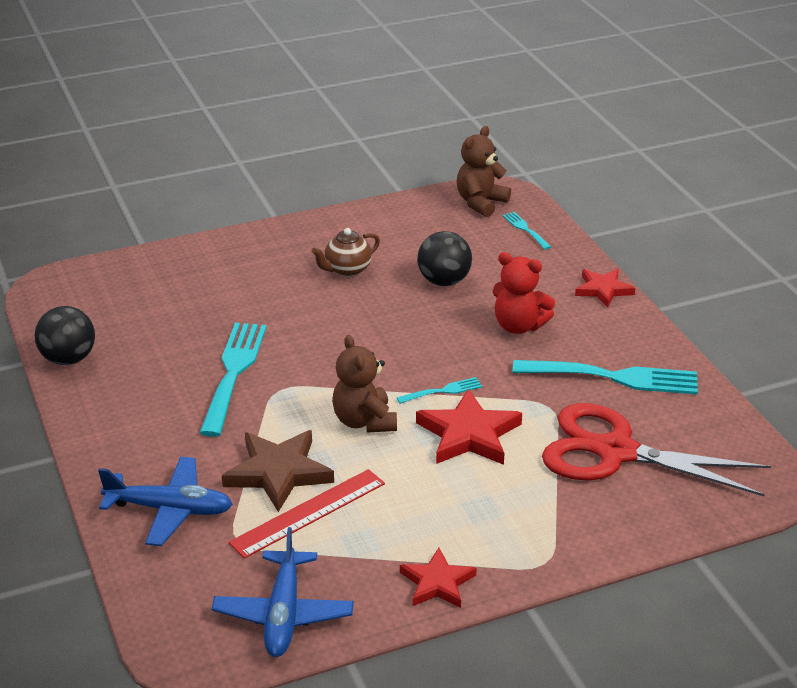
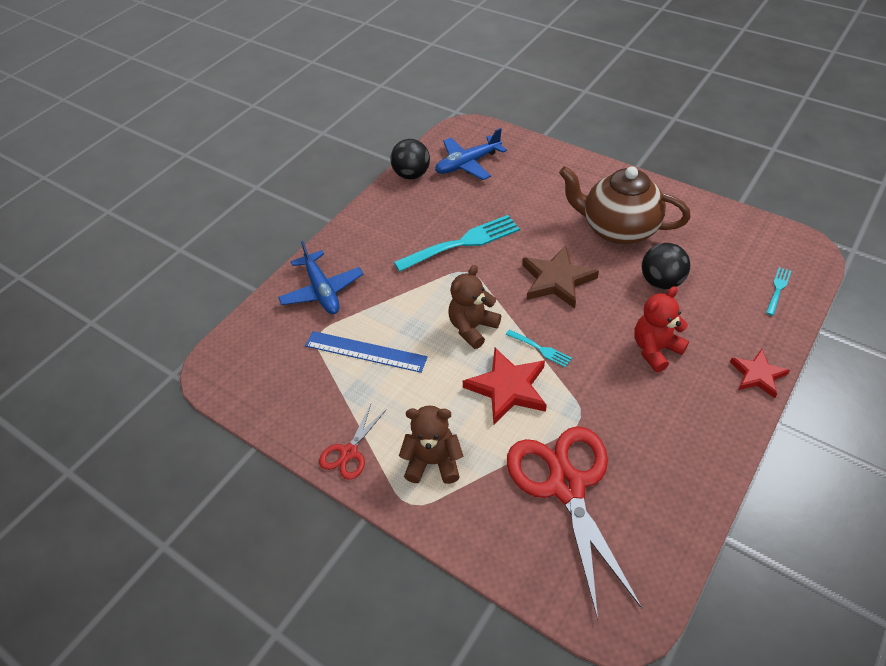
camera: 60 degrees right, 15 degrees up
(278, 472) = (390, 317): brown star -> brown star (557, 280)
(283, 614) = (271, 391): blue plane -> blue plane (467, 164)
(308, 513) = (365, 351): red ruler -> blue ruler
(347, 270) = (617, 229): brown teapot -> brown teapot, size x2.02
(437, 583) = (349, 452): red star -> red scissors
(480, 203) = (779, 248): brown teddy bear -> brown teddy bear (433, 462)
(519, 326) = (655, 349): red teddy bear -> red teddy bear turned 60 degrees clockwise
(613, 377) = (653, 438): turquoise fork -> none

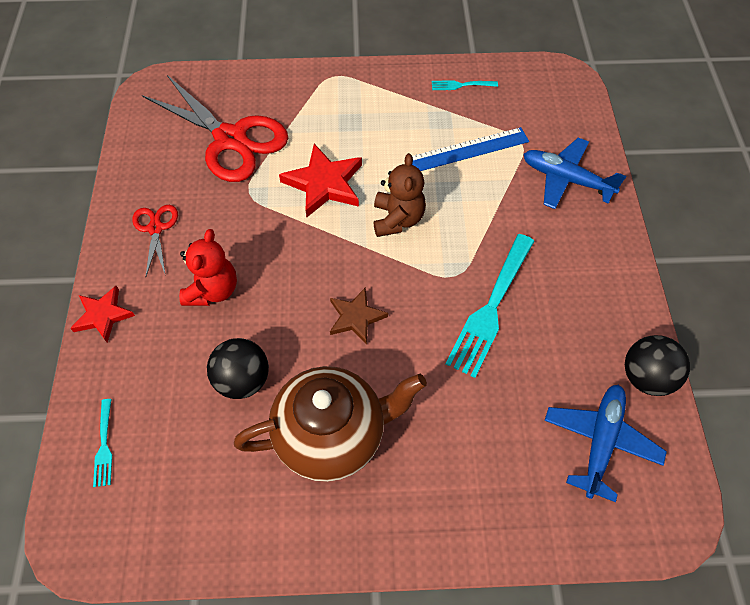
camera: 140 degrees right, 10 degrees up
(349, 452) = (404, 81): red scissors -> red scissors (155, 228)
(433, 462) = (339, 105): brown teddy bear -> none
(540, 349) = (321, 232): turquoise fork -> turquoise fork (461, 85)
(557, 280) = (356, 317): brown star -> brown star, size x0.64

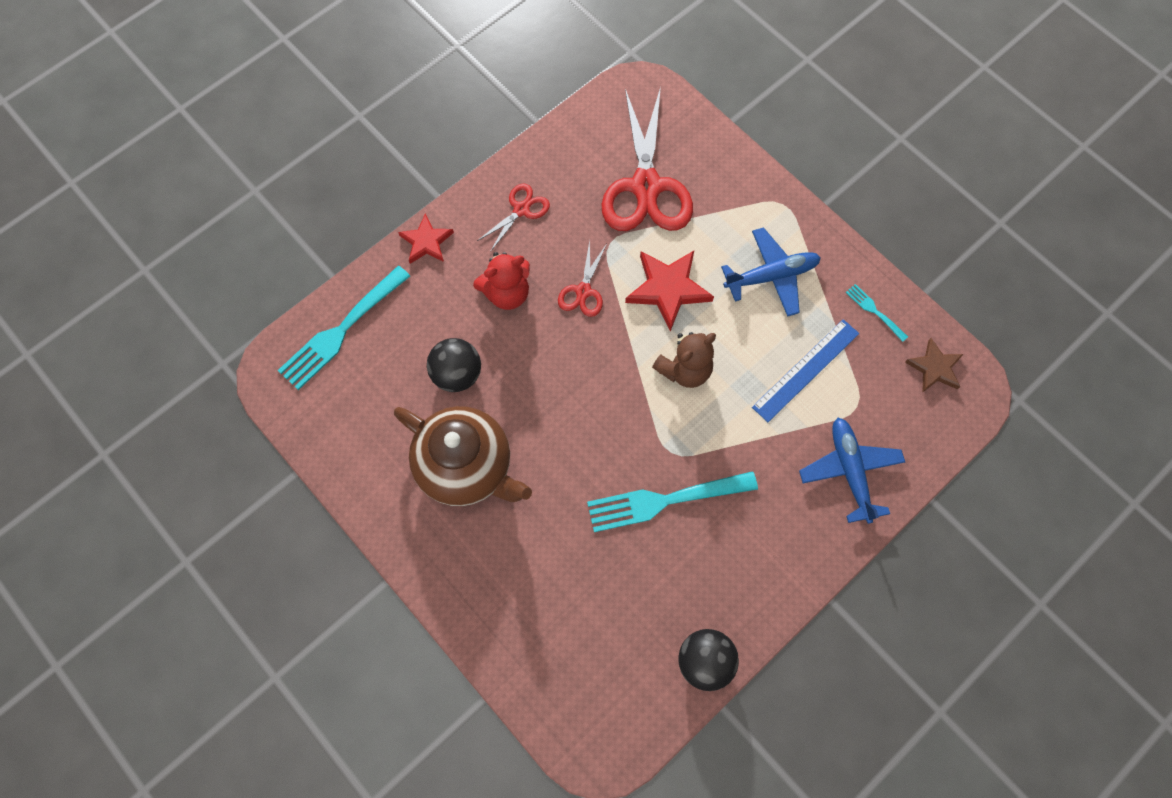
camera: 50 degrees right, 10 degrees up
(104, 445) = (342, 330): turquoise fork -> turquoise fork, size x2.12
(268, 237) = (583, 291): none -> red scissors
(356, 317) = (570, 409): brown star -> brown star (934, 368)
(468, 150) = (806, 370): blue ruler -> blue ruler turned 75 degrees counterclockwise
(600, 441) = (618, 660): blue plane -> blue plane (771, 276)

